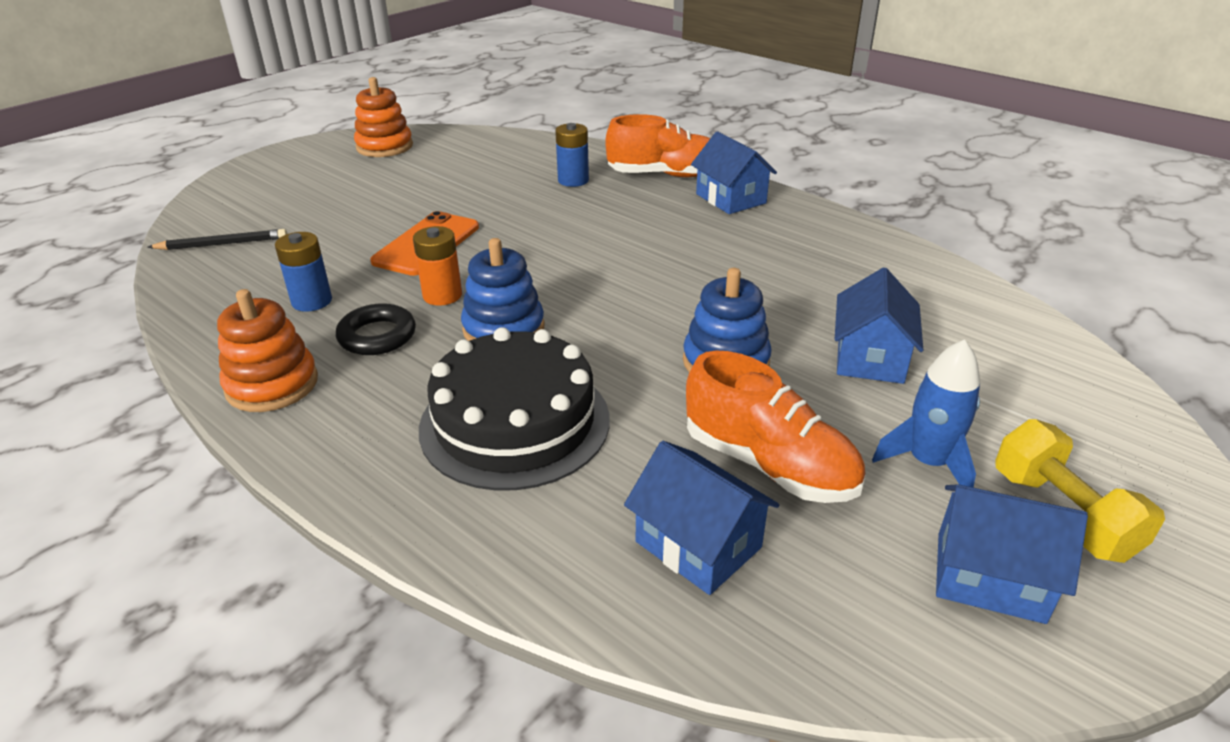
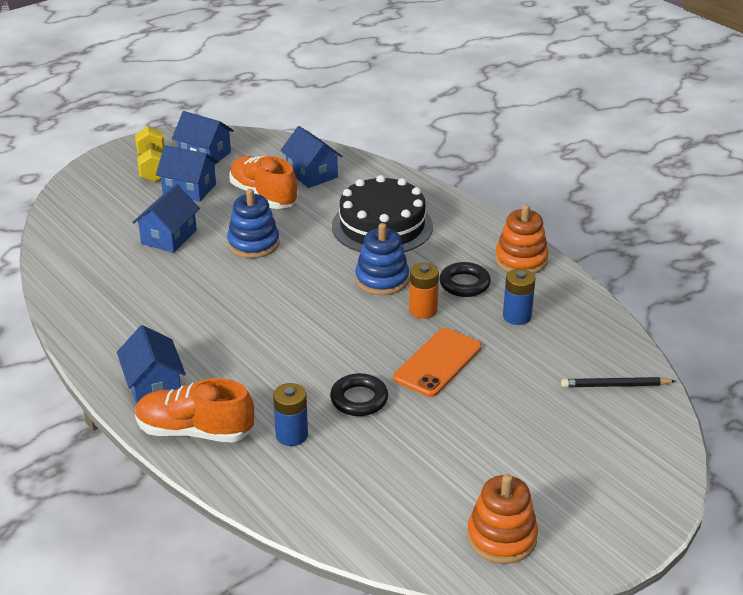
camera: 170 degrees left, 0 degrees up
(513, 208) = (359, 399): none -> black ring
(928, 462) = (189, 189): blue rocket -> blue house

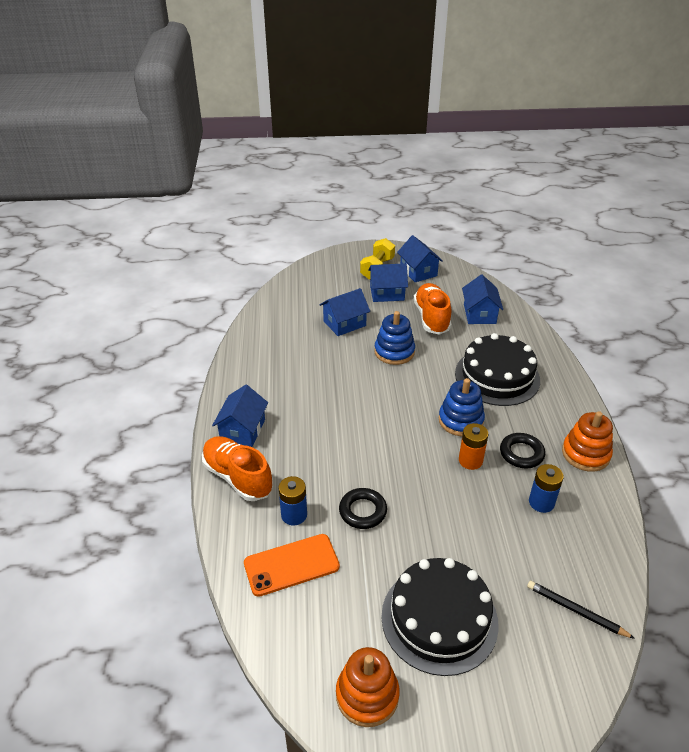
camera: 35 degrees right, 5 degrees up
(189, 189) = (387, 293): blue house -> blue house turned 60 degrees counterclockwise
(438, 363) = (445, 511): orange phone -> orange phone (291, 565)
(510, 449) = (439, 619): none -> black cake

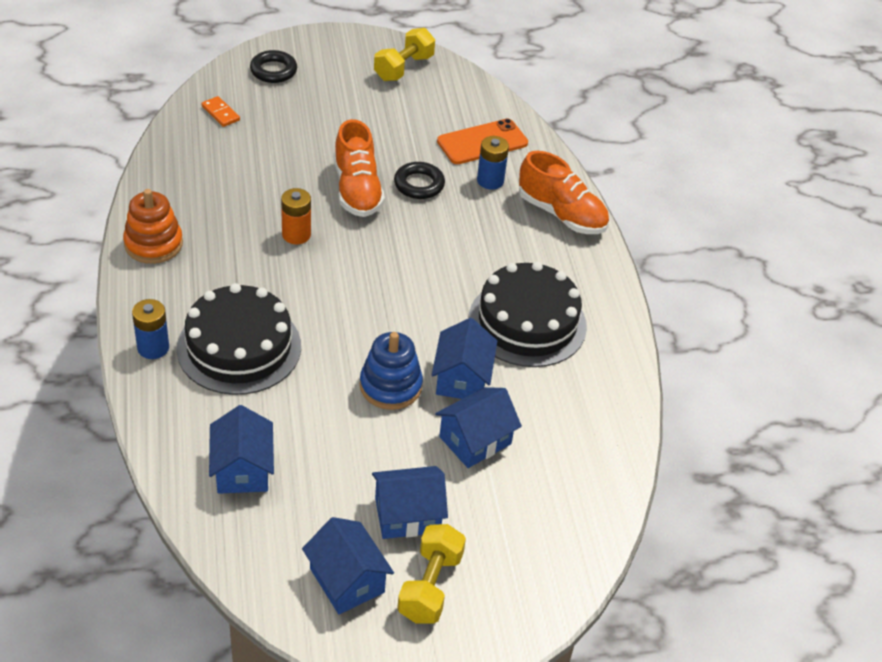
camera: 170 degrees right, 5 degrees up
(242, 430) = (576, 265): blue house -> blue house (462, 378)
(367, 695) = (404, 68): orange stacking toy -> yellow dumbbell
(431, 318) = (328, 457): orange shoe -> orange shoe (357, 190)
(439, 619) = (344, 108): black cake -> black cake (527, 322)
(460, 420) = (301, 282): blue stacking toy -> none
(521, 453) = (233, 243): black ring -> black ring (273, 71)
(541, 502) = (225, 194): blue battery -> blue battery (153, 348)
(576, 611) = (220, 113): black pencil -> orange domino

